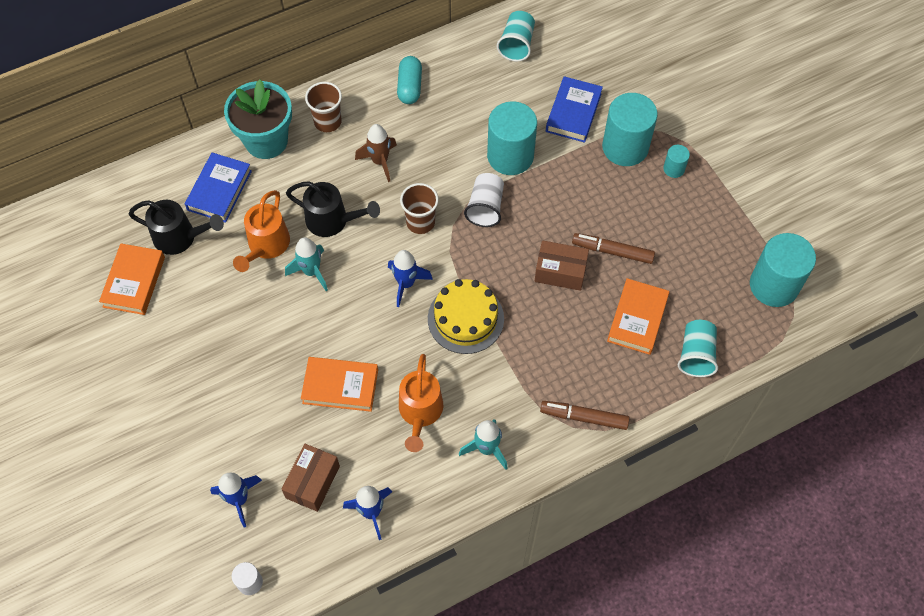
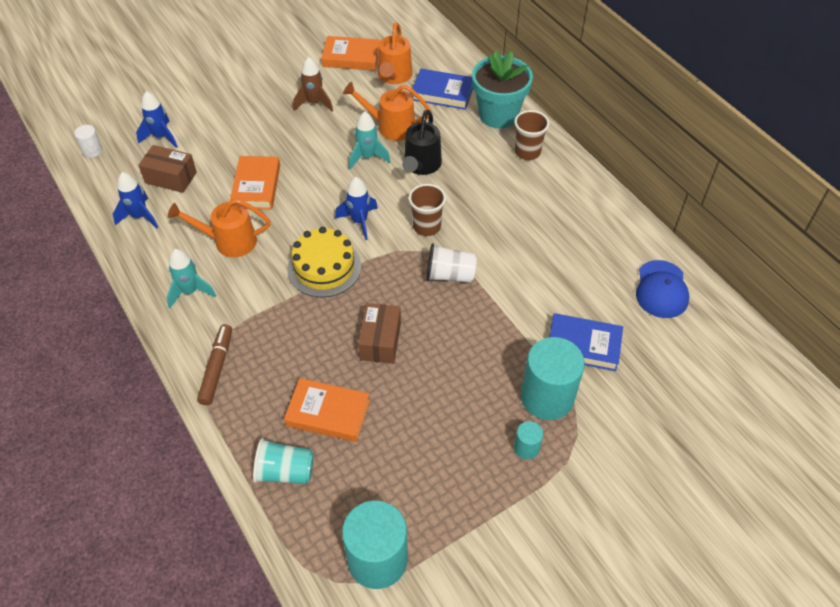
camera: 85 degrees right, 10 degrees down
(181, 237) = (394, 77): black watering can -> orange watering can
(380, 161) = (490, 192): brown rocket -> brown rocket (314, 103)
(410, 87) = (582, 206): turquoise capsule -> none
(510, 156) = (515, 292): turquoise cylinder -> none
(516, 44) = (661, 289): turquoise cup -> blue cap
(612, 251) = (409, 388): brown marker -> none

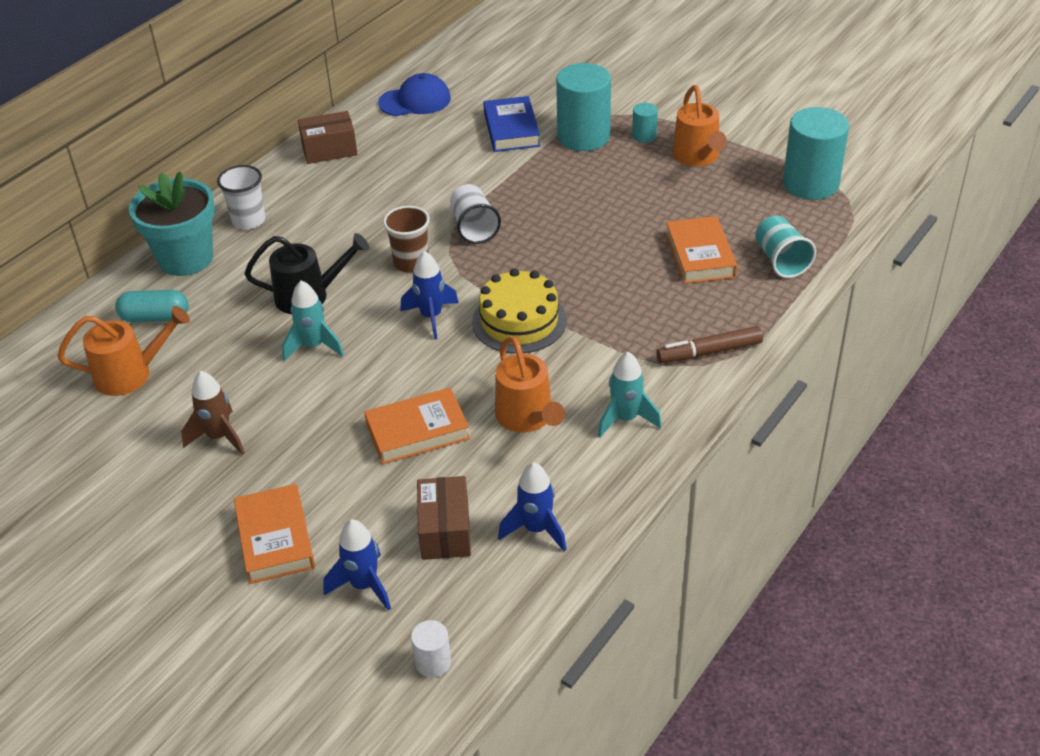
camera: 110 degrees left, 10 degrees down
(351, 57) = (95, 434): orange book -> orange book (275, 539)
(380, 341) = (592, 248): brown box -> brown box (329, 150)
(390, 127) = (244, 344): orange watering can -> orange watering can (698, 157)
(442, 93) = (155, 317): blue book -> turquoise capsule
(527, 152) = (248, 220): brown cup -> white cup

